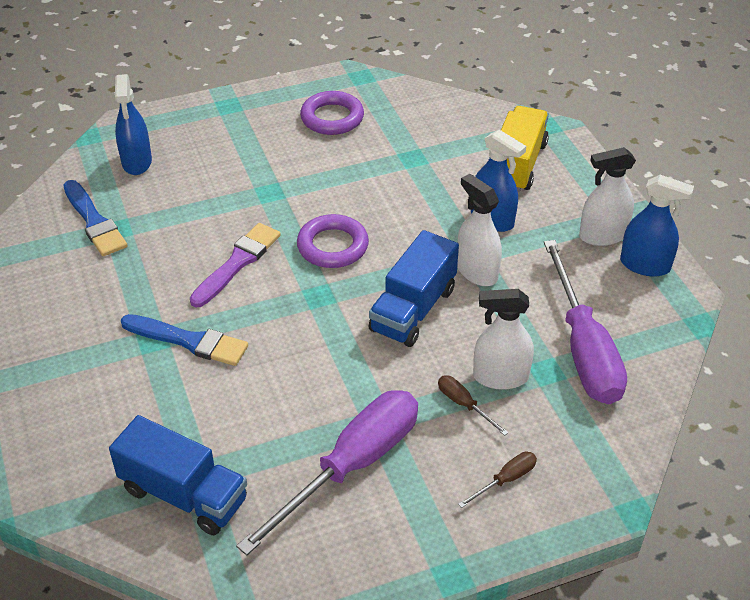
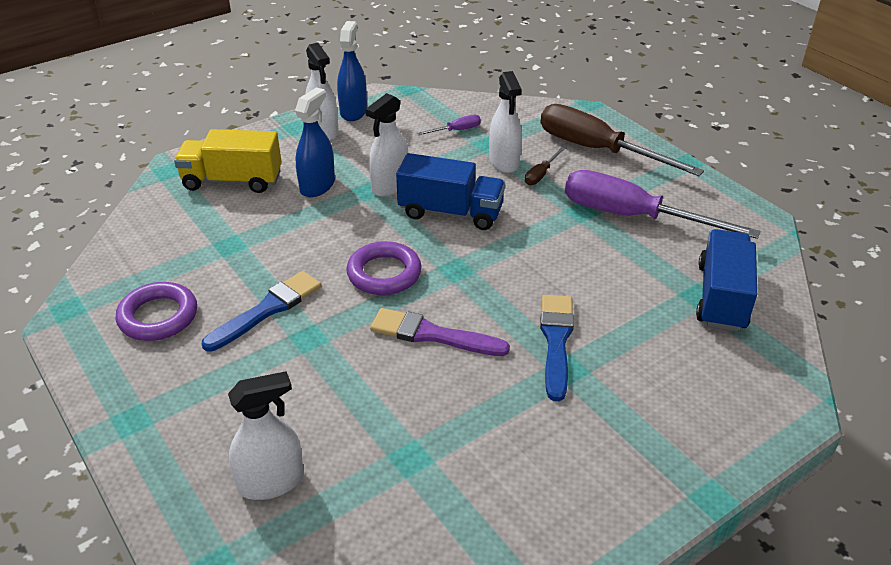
camera: 105 degrees left, 5 degrees down
(94, 222) = (404, 486): blue brush -> blue brush (267, 310)
(137, 162) = (271, 482): blue spray bottle -> white spray bottle
(505, 480) = (597, 150): brown screwdriver -> brown screwdriver, size x2.47
(583, 349) = (456, 130): purple screwdriver -> purple screwdriver, size x0.41

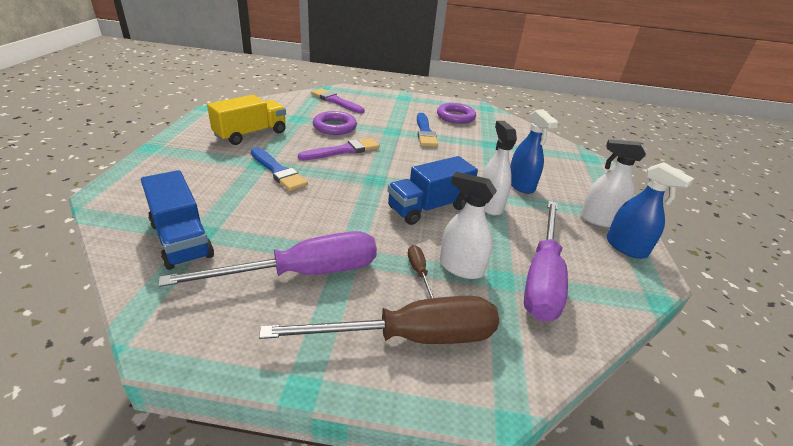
camera: 130 degrees right, 5 degrees down
(232, 181) = (557, 167): yellow truck -> yellow truck (251, 134)
(271, 482) = (336, 101): white spray bottle -> purple brush
(384, 273) = (405, 162): purple ring -> purple ring (334, 127)
(456, 130) = (542, 277): purple screwdriver -> purple screwdriver, size x2.47

